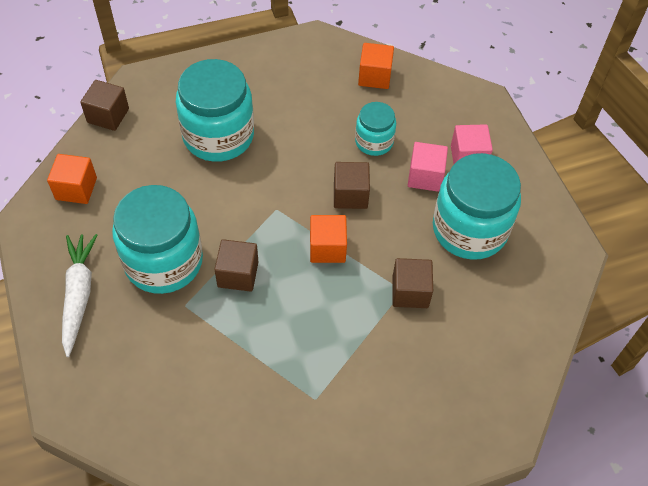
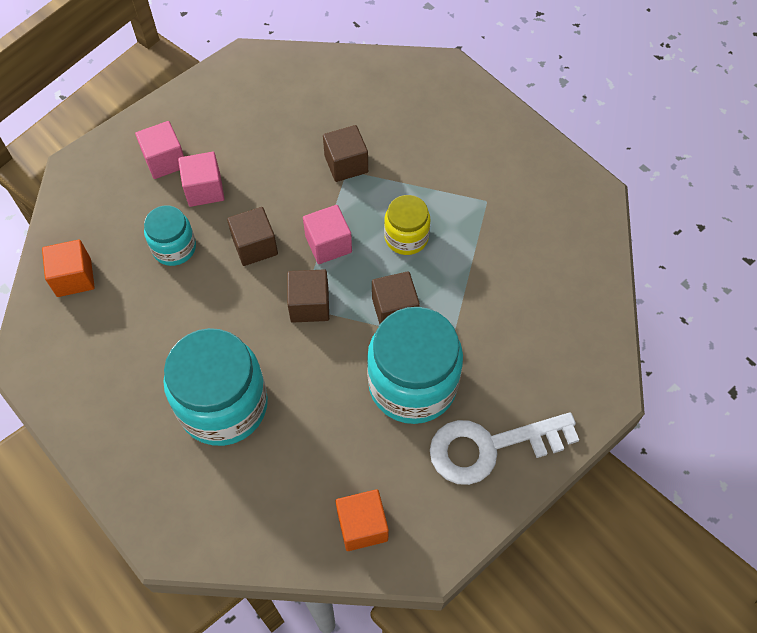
camera: 110 degrees left, 5 degrees up
(79, 295) = (490, 447): white carrot -> white key
(108, 115) = (239, 549): brown cube -> brown cube (309, 305)
(306, 311) = (406, 237): none -> yellow jar
(327, 248) = (328, 244): orange cube -> pink cube
(469, 229) = (255, 138): turquoise jar -> none

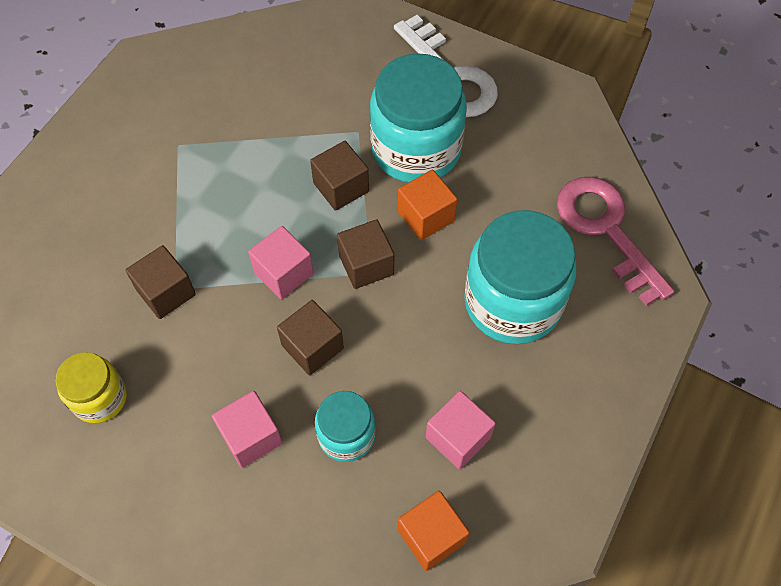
camera: 110 degrees left, 0 degrees up
(165, 161) = (220, 507): pink cube -> pink cube (458, 437)
(256, 518) = (606, 229): none -> pink key
(362, 526) = (568, 147): orange cube -> orange cube (426, 216)
(406, 237) = (249, 203): yellow jar -> yellow jar (99, 398)

